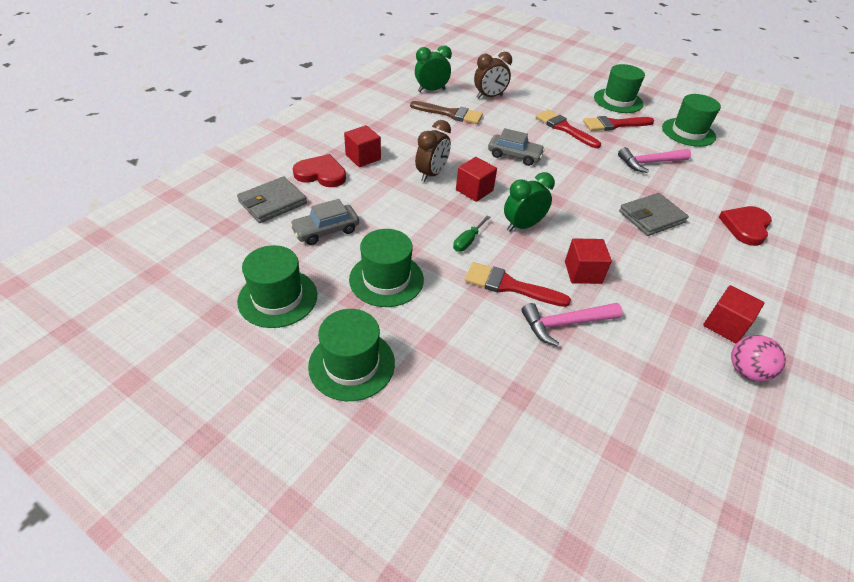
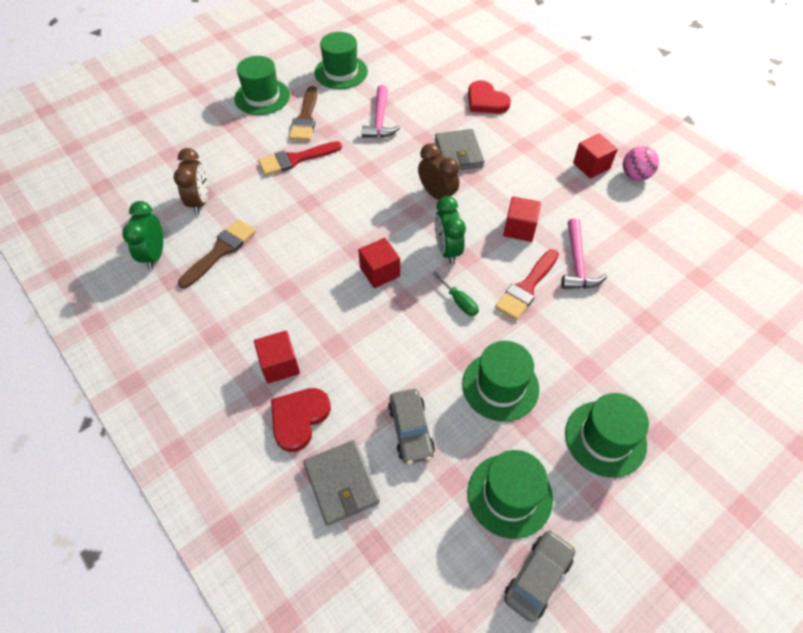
camera: 70 degrees left, 10 degrees up
(431, 174) = (338, 303): brown clock -> brown clock (437, 195)
(514, 155) = (330, 218): grey car -> grey car (537, 577)
(614, 124) = (305, 118): red brush -> brown brush

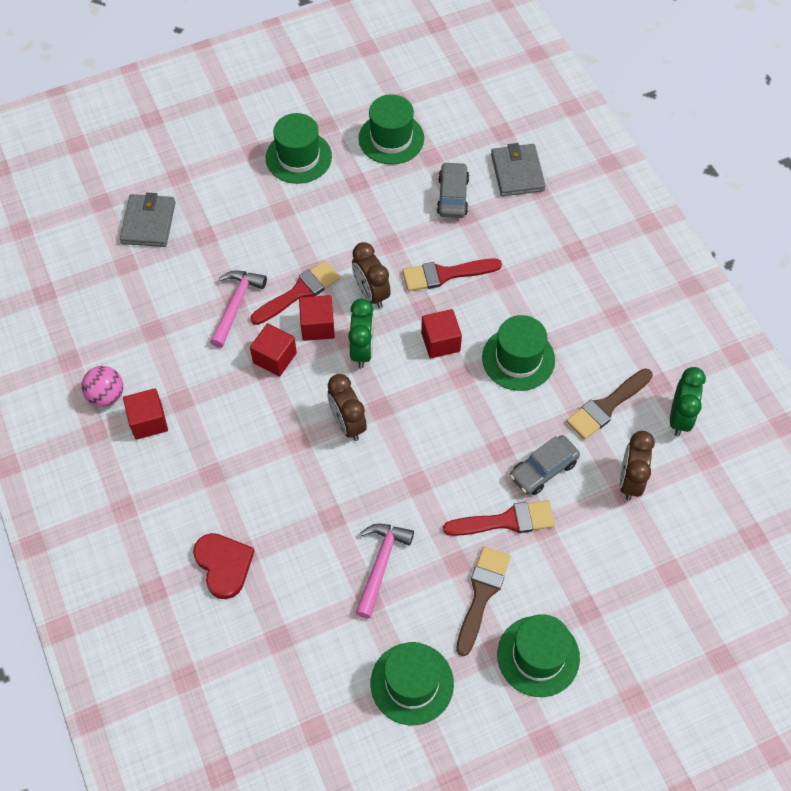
camera: 165 degrees left, 5 degrees up
(279, 365) = (555, 272): red cube -> red cube (317, 326)
(299, 418) = (544, 225): red heart -> none
(393, 336) = (445, 274): none -> red brush
(458, 153) = (298, 480): grey wallet -> grey wallet (148, 223)
(459, 301) = (371, 293): green screwdriver -> brown clock
(500, 386) = (365, 212): green hat -> green hat (518, 359)
(537, 577) = (392, 91): grey car -> grey car (543, 469)

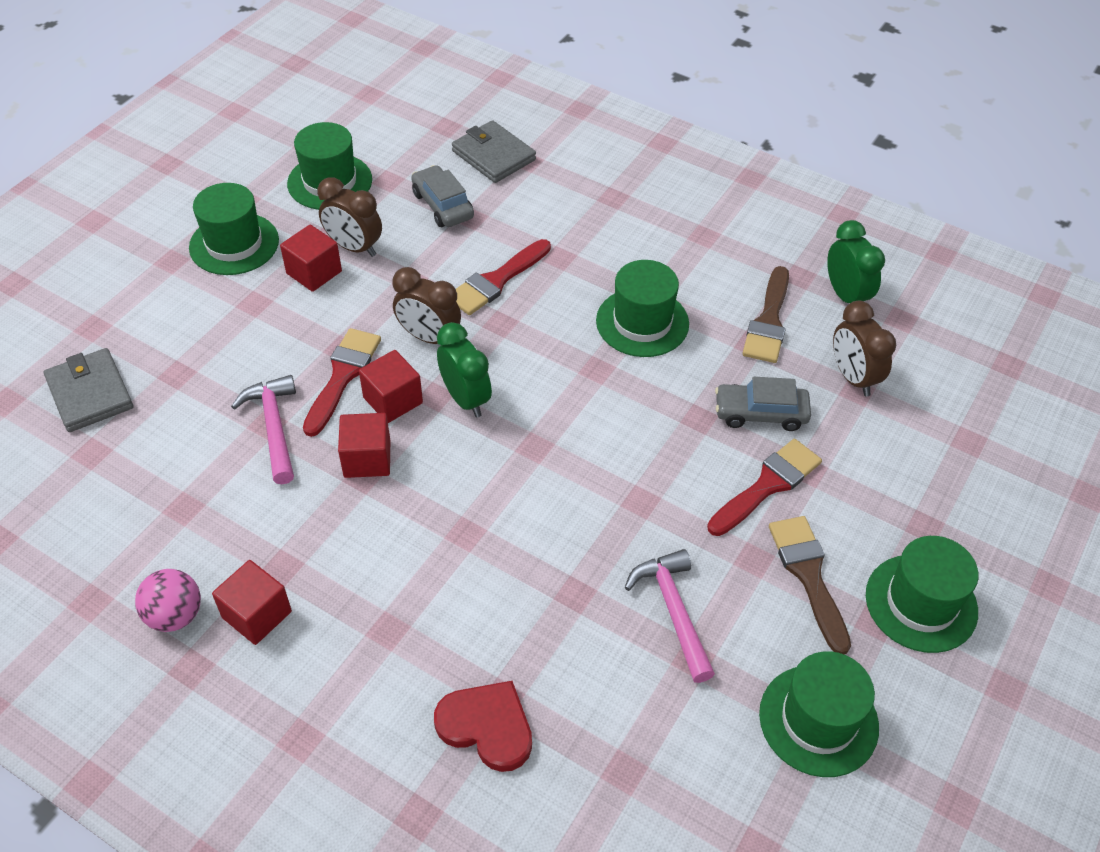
camera: 35 degrees left, 10 degrees down
(348, 424) = (511, 482): brown clock -> brown clock (354, 247)
(440, 342) = (546, 347): red cube -> red cube (314, 272)
(543, 469) = (760, 413): grey car -> grey car turned 75 degrees clockwise

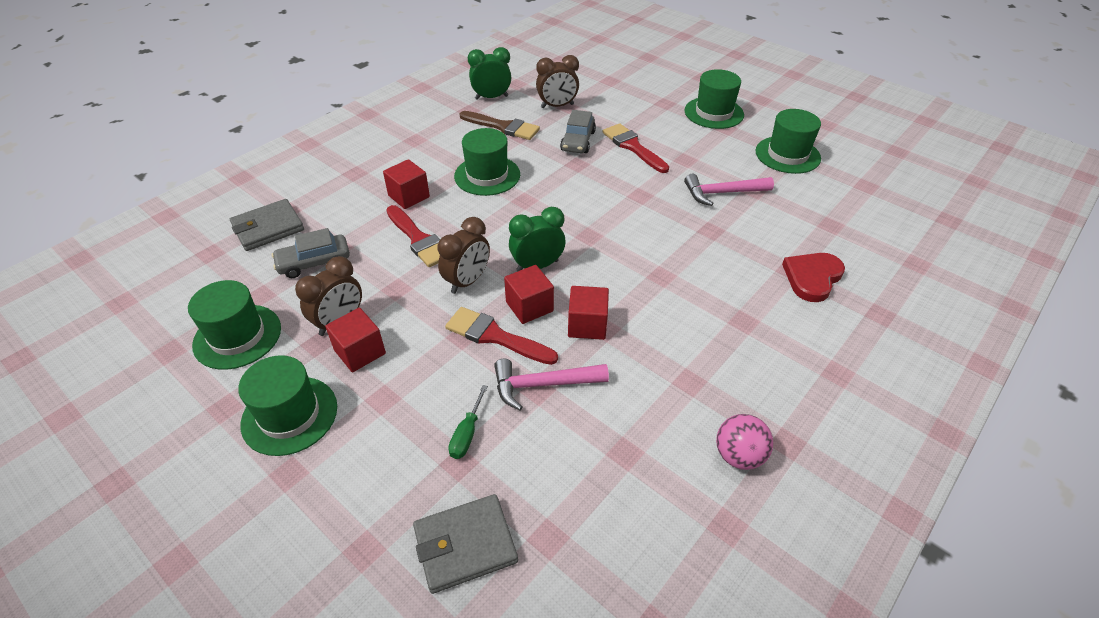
camera: 80 degrees left, 5 degrees down
(210, 374) = (467, 433): none -> green screwdriver
(257, 614) = (735, 398): red cube -> red cube (409, 196)
(808, 576) = (697, 143): brown brush -> none

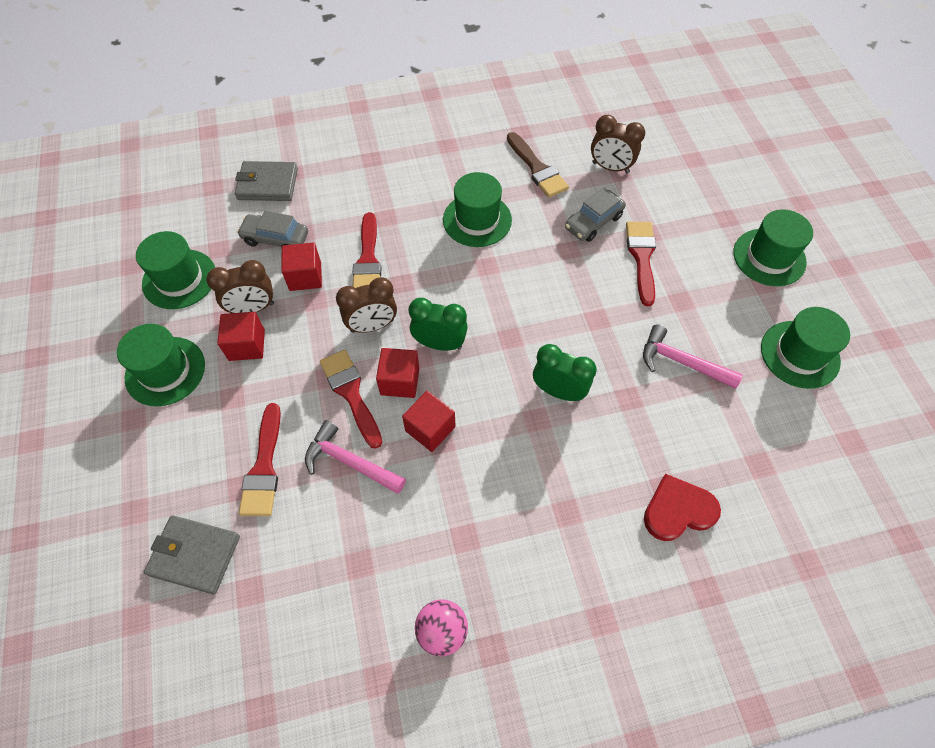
camera: 35 degrees right, 15 degrees up
(409, 196) = (394, 208): red cube -> red cube (305, 276)
(467, 433) = (264, 467): green screwdriver -> red brush
(491, 97) = (555, 126): green clock -> green clock (558, 391)

